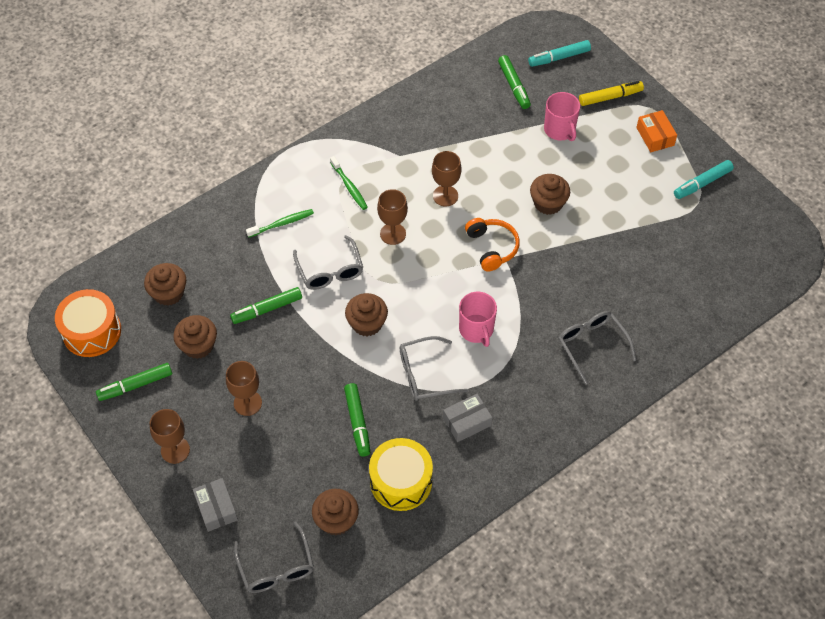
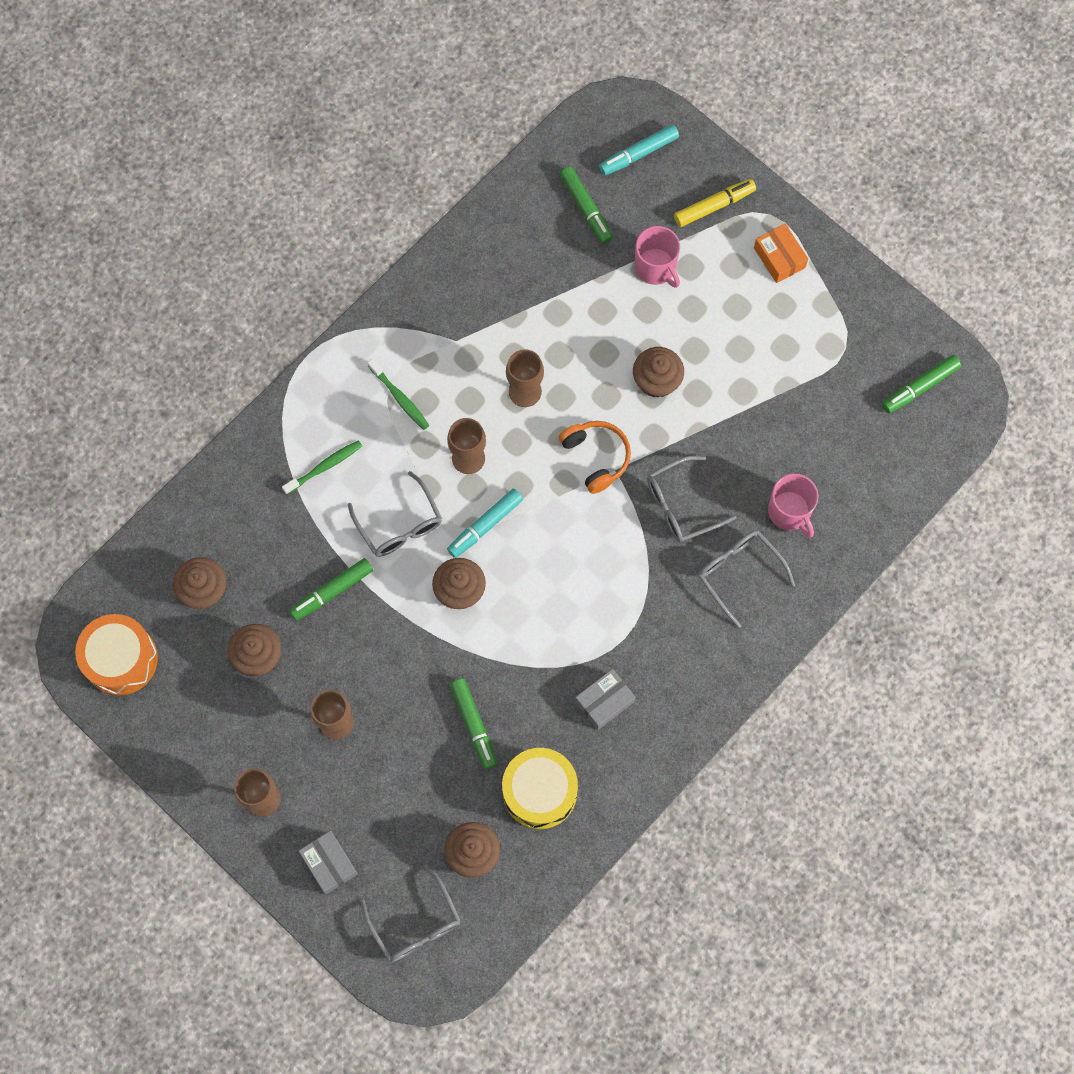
camera: 10 degrees left, 15 degrees up
(136, 385) = (194, 722): green marker -> green marker (920, 387)
(424, 375) = (543, 648): grey glasses -> grey glasses (681, 505)
(476, 329) = (596, 576): pink mug -> pink mug (789, 512)
(702, 183) = (847, 319): turquoise marker -> turquoise marker (485, 525)

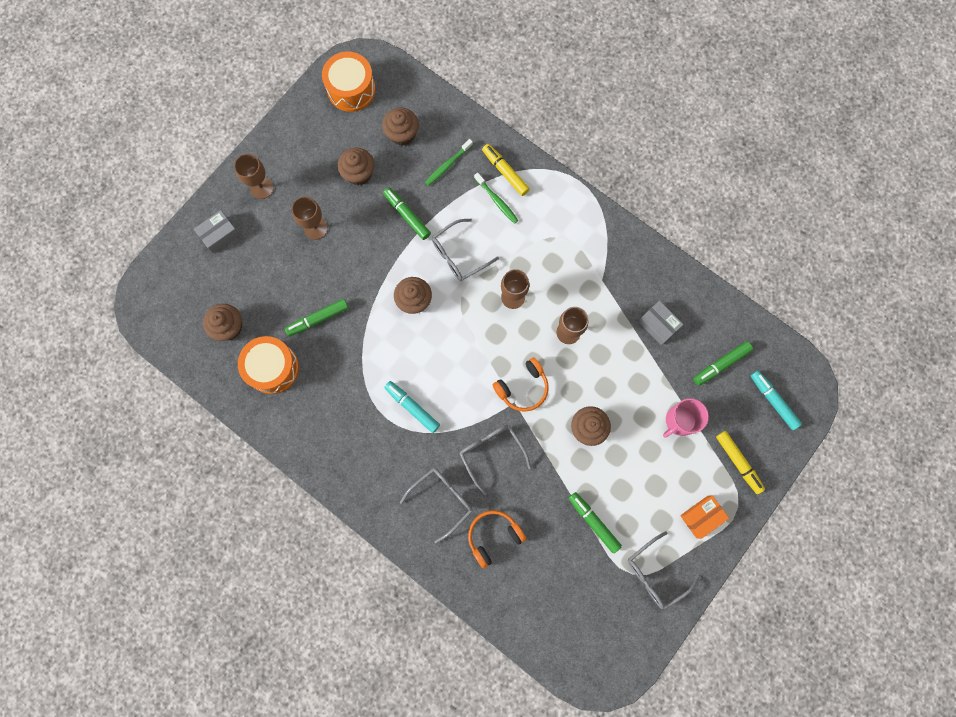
camera: 85 degrees right, 5 degrees up
(283, 451) = (505, 172): none -> yellow marker
(400, 398) = (553, 245): green toothbrush -> green toothbrush (447, 165)
(415, 923) = (180, 293): grey glasses -> grey glasses (655, 573)
(485, 525) = (463, 313): turquoise marker -> turquoise marker (412, 407)
(539, 792) = (272, 368): yellow drum -> orange drum
(604, 701) = (339, 408): grey box -> grey box (658, 324)
(789, 512) = (493, 536): pink mug -> orange headphones
(920, 387) = (606, 637): green marker -> green marker (593, 522)

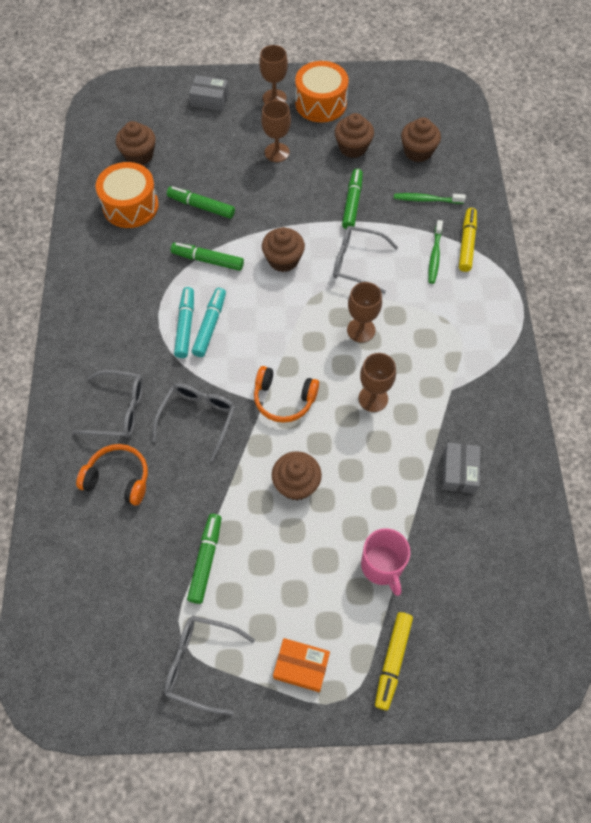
camera: 50 degrees right, 15 degrees down
(351, 89) = (416, 96): orange drum -> orange drum (321, 103)
(680, 421) = (382, 566): pink mug -> pink mug turned 120 degrees counterclockwise
(721, 364) = (478, 563): green marker -> green marker (208, 260)
(773, 401) = (492, 648): turquoise marker -> turquoise marker (210, 326)

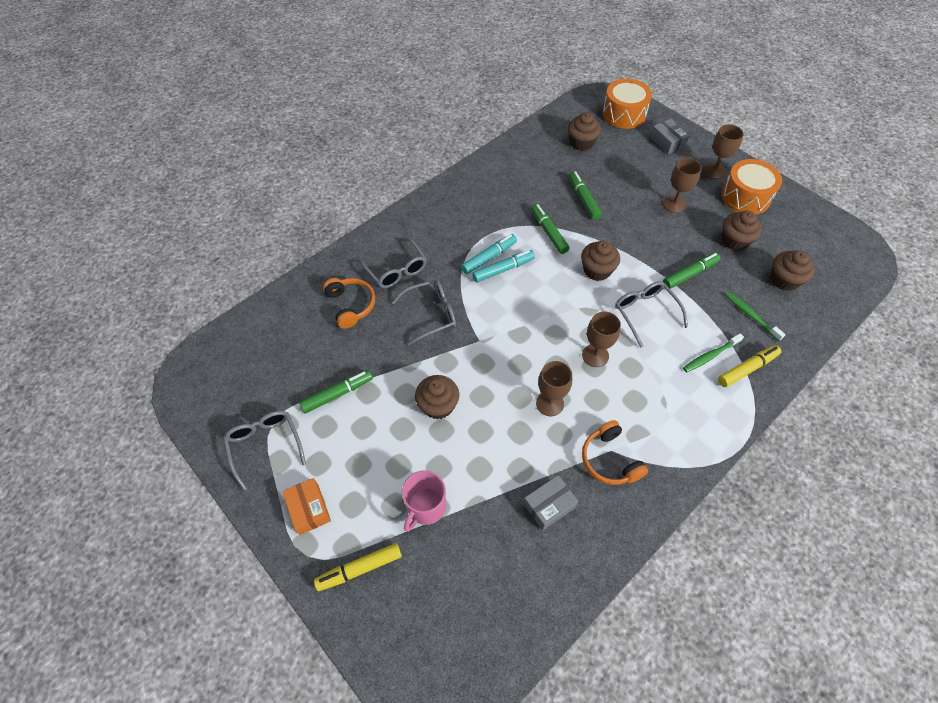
camera: 50 degrees right, 5 degrees down
(130, 206) = (541, 167): orange drum -> orange drum (624, 114)
(284, 399) = (493, 350): orange headphones -> orange headphones (609, 460)

